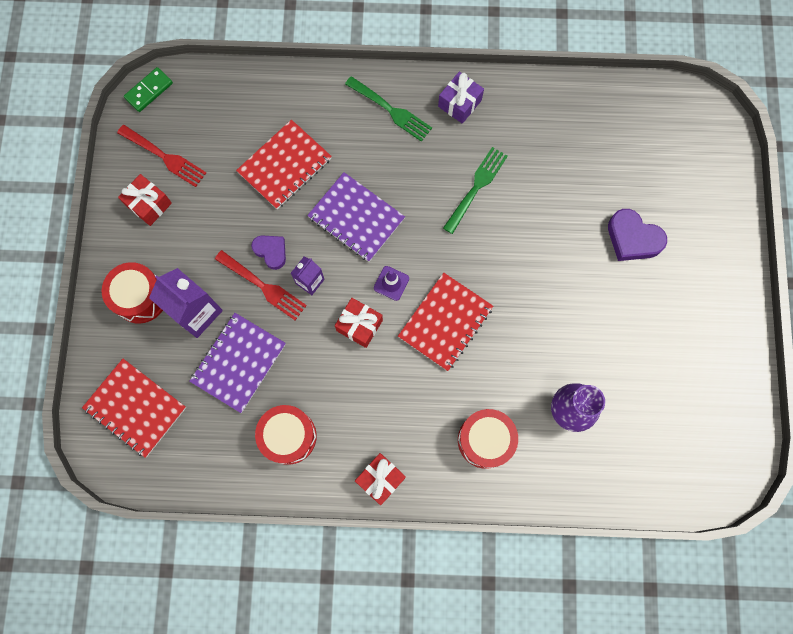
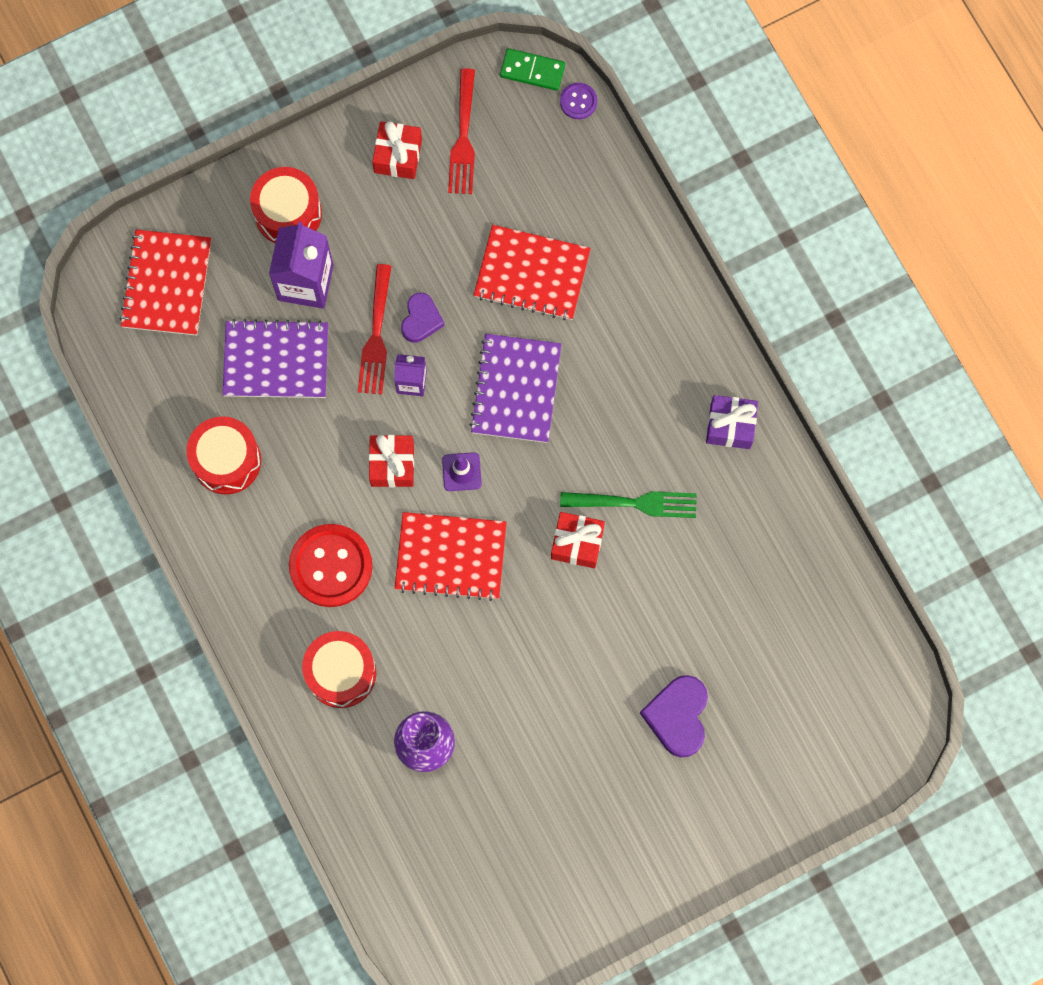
camera: 60 degrees right, 0 degrees up
(188, 75) = (578, 101): none -> purple button
(380, 479) = (235, 584): red gift -> red gift (577, 543)
(391, 110) = (673, 353): green fork -> none
(406, 405) = (331, 566): none -> red button

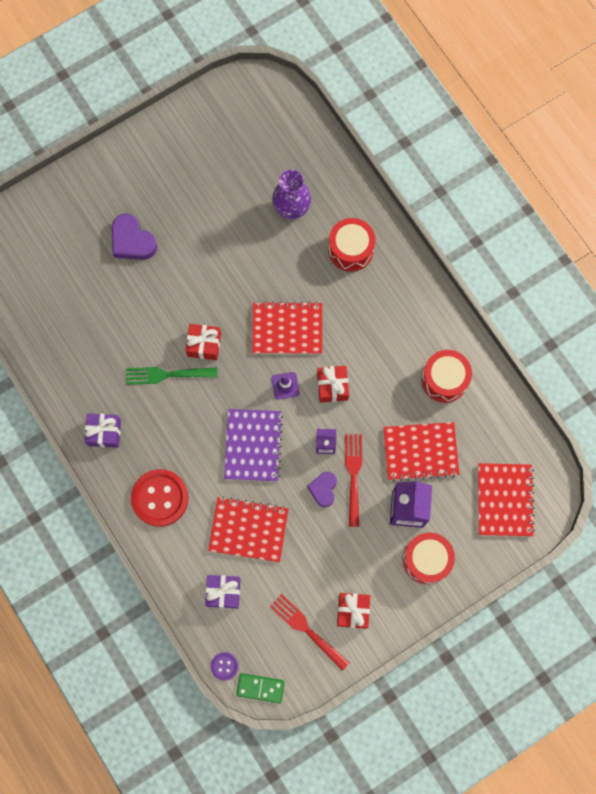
camera: 175 degrees right, 0 degrees up
(276, 360) = (420, 451): purple notebook -> red notebook
(331, 566) = (365, 316): red button -> red button (160, 498)
(463, 138) = (307, 629): red fork -> red fork turned 45 degrees counterclockwise
(573, 194) = (223, 592): none -> purple gift
(678, 716) = (132, 241): purple heart -> purple heart turned 135 degrees clockwise

